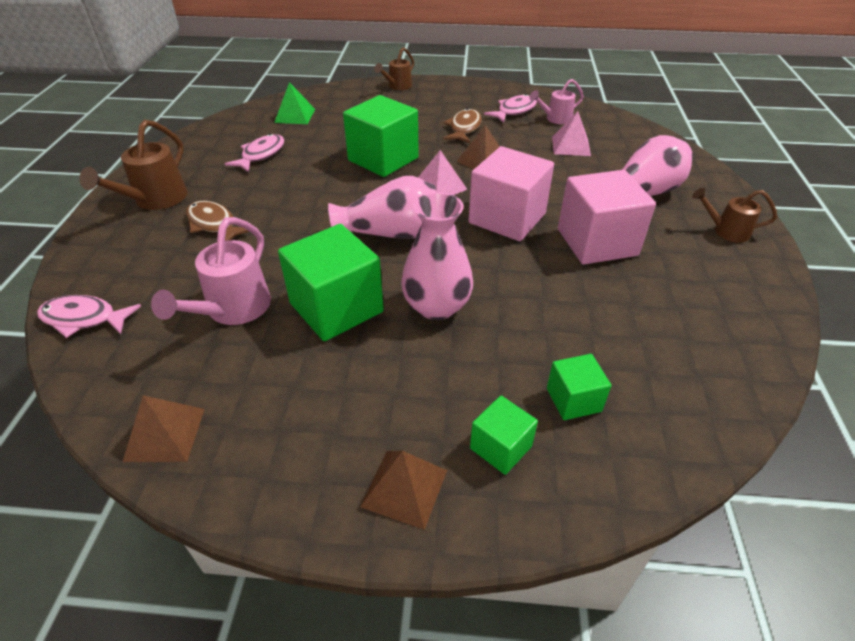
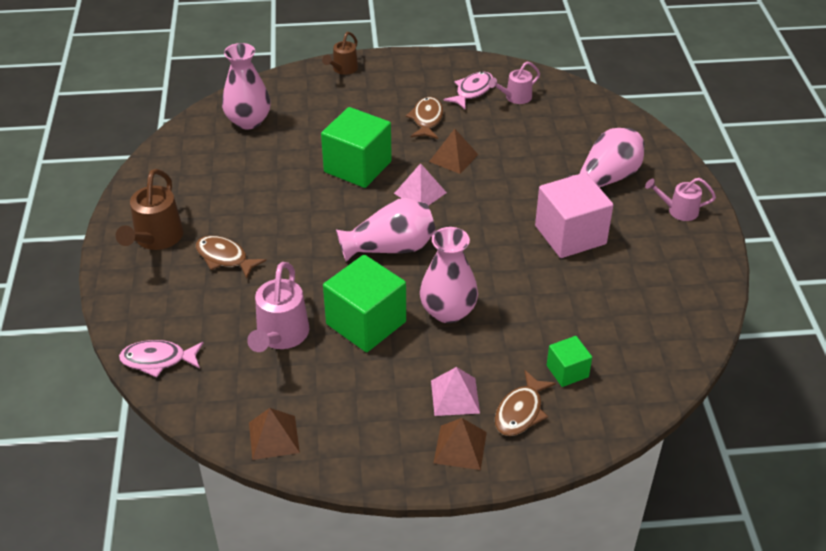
camera: 10 degrees left, 0 degrees up
(261, 155) = (234, 175): pink fish -> none
(295, 115) = (248, 121): green pyramid -> pink vase
(500, 447) = (520, 411): green cube -> brown fish
(507, 218) = (489, 220): pink cube -> none
(571, 146) = (534, 130): pink pyramid -> pink pyramid (455, 396)
(726, 231) = (678, 210): brown watering can -> pink watering can

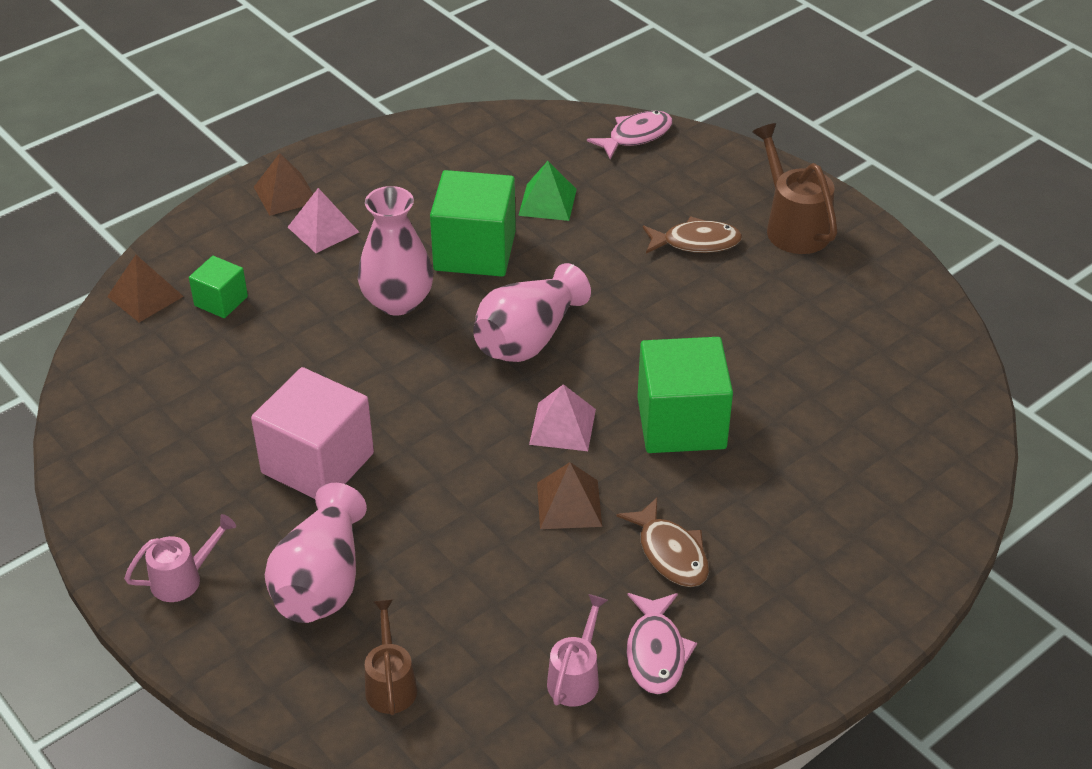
camera: 145 degrees right, 0 degrees up
(248, 121) = (903, 417): pink vase -> none
(274, 437) = (462, 131): brown pyramid -> brown pyramid (145, 296)
(280, 336) = (547, 202): pink watering can -> green pyramid
(343, 69) = (898, 583): brown watering can -> brown watering can (390, 683)
(520, 411) = (247, 245): brown fish -> none

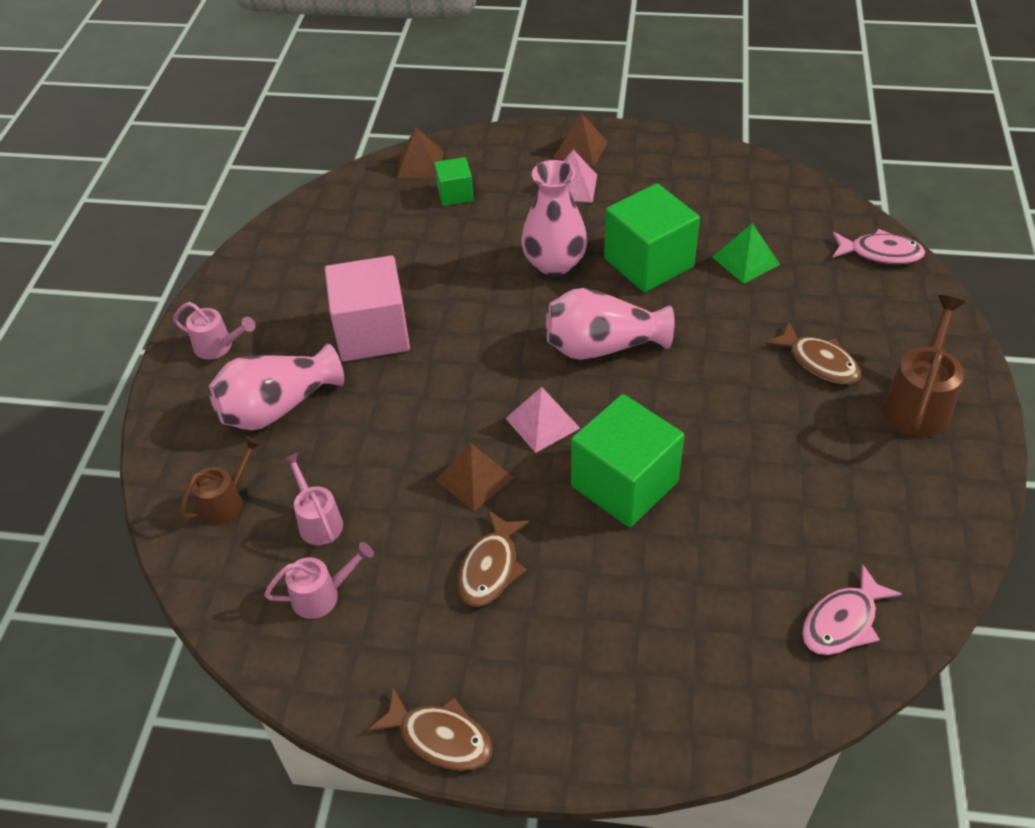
camera: 50 degrees right, 5 degrees up
(491, 632) = (318, 520): none -> pink watering can
(656, 652) = (389, 626): pink fish -> pink fish (843, 621)
(794, 686) = (440, 737): none -> brown fish

